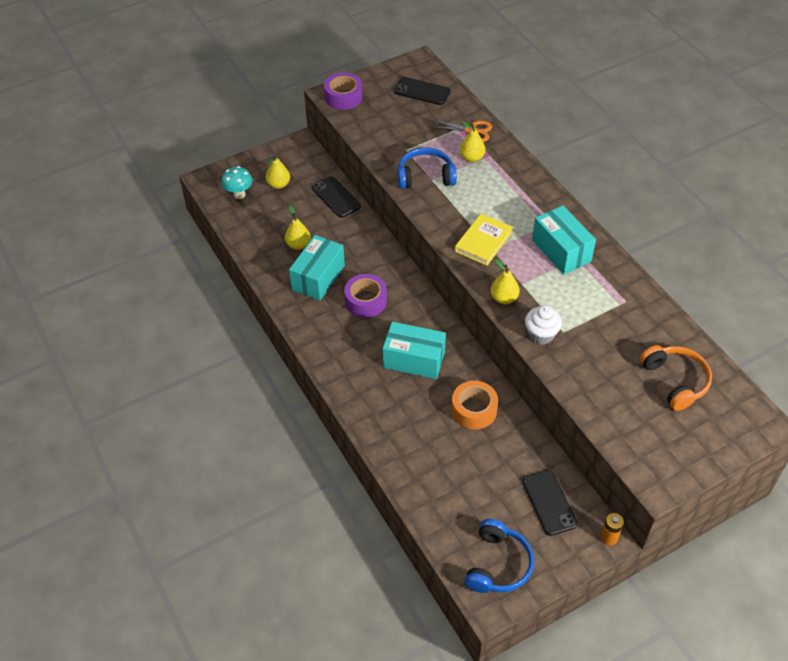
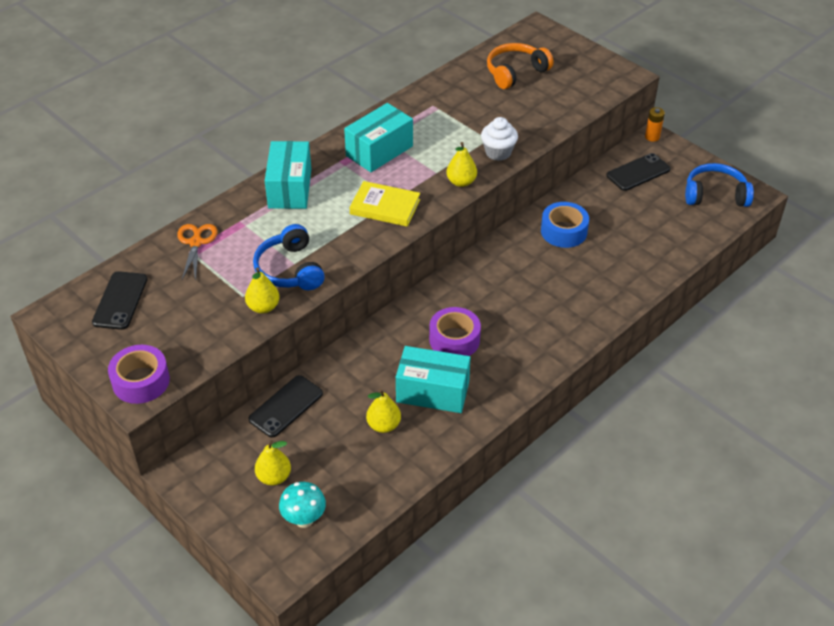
camera: 105 degrees left, 5 degrees down
(414, 360) = (521, 284): turquoise box -> turquoise box (290, 188)
(472, 158) = (247, 235): yellow pear -> yellow pear (263, 307)
(474, 410) = (563, 231): orange tape -> blue tape

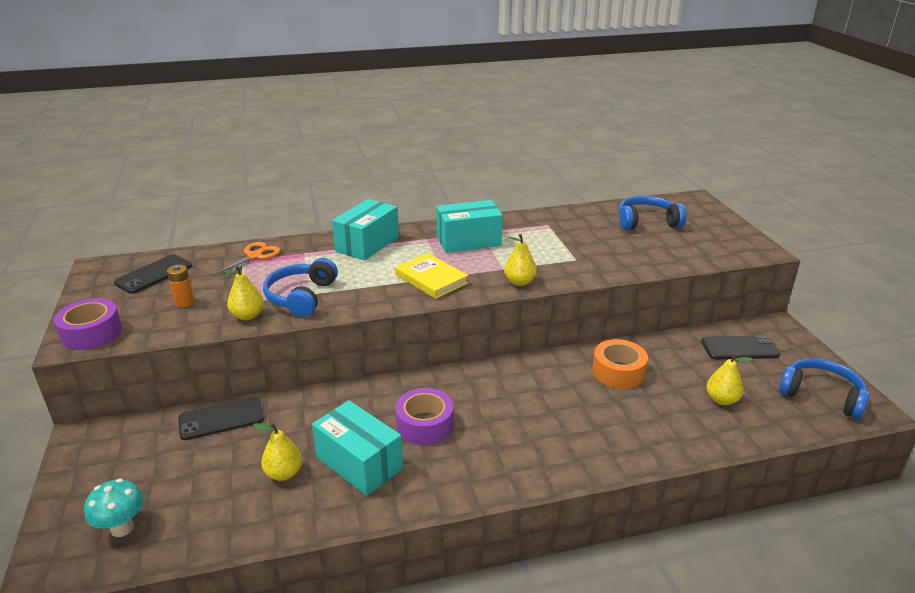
camera: 30 degrees right, 15 degrees down
(274, 477) = (144, 475): yellow pear -> yellow pear (721, 400)
(498, 152) = (576, 271): white cupcake -> none
(515, 72) = (647, 222): orange headphones -> blue headphones
(563, 231) = (618, 372): blue tape -> orange tape
(652, 137) = (777, 324): orange battery -> orange battery (184, 302)

